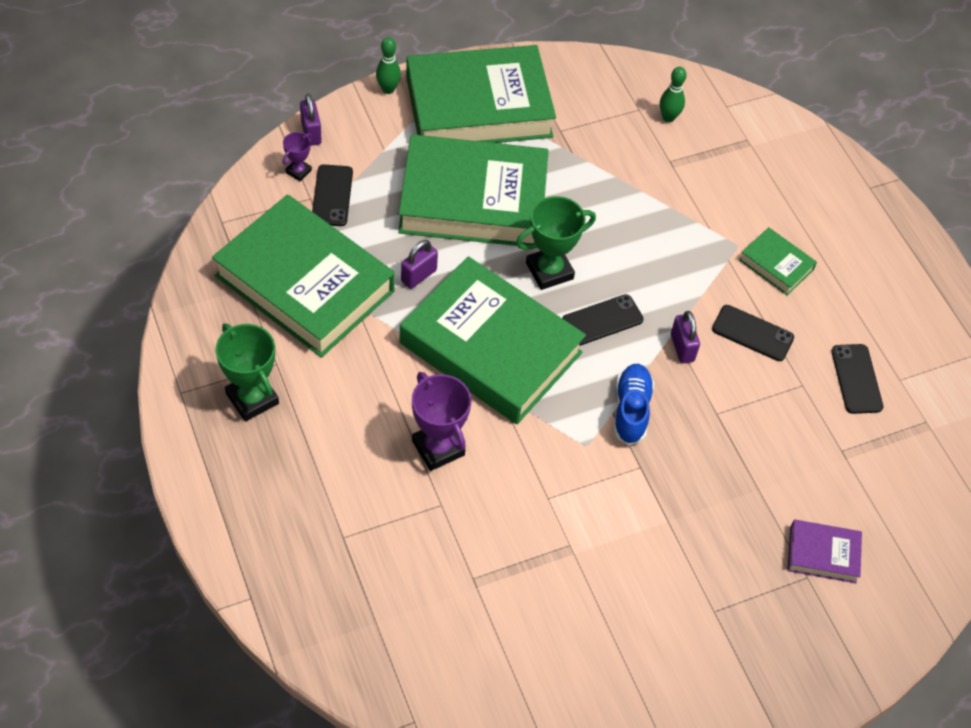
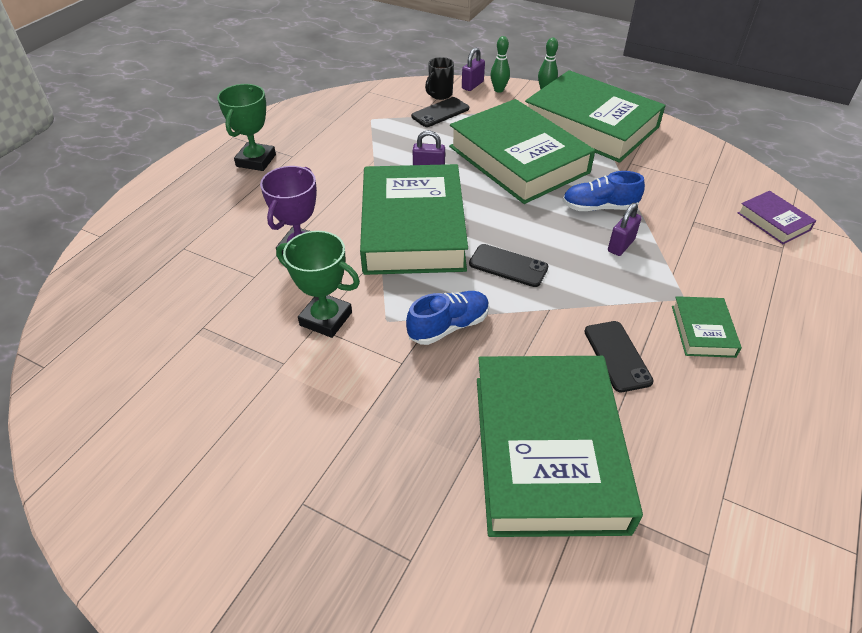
camera: 55 degrees right, 10 degrees down
(298, 171) = (439, 95): purple trophy -> black mug
(305, 283) = (364, 135): green book -> green book (548, 450)
(549, 271) = (513, 219): green trophy -> green trophy (326, 319)
(594, 203) = (599, 207): none -> blue shoe
(668, 117) = (727, 200): green bowling pin -> green bowling pin (498, 90)
(682, 348) = (544, 322): purple padlock -> purple padlock (621, 245)
(822, 554) = (450, 557): purple book -> purple book (773, 221)
(856, 379) = (674, 460): black phone -> none

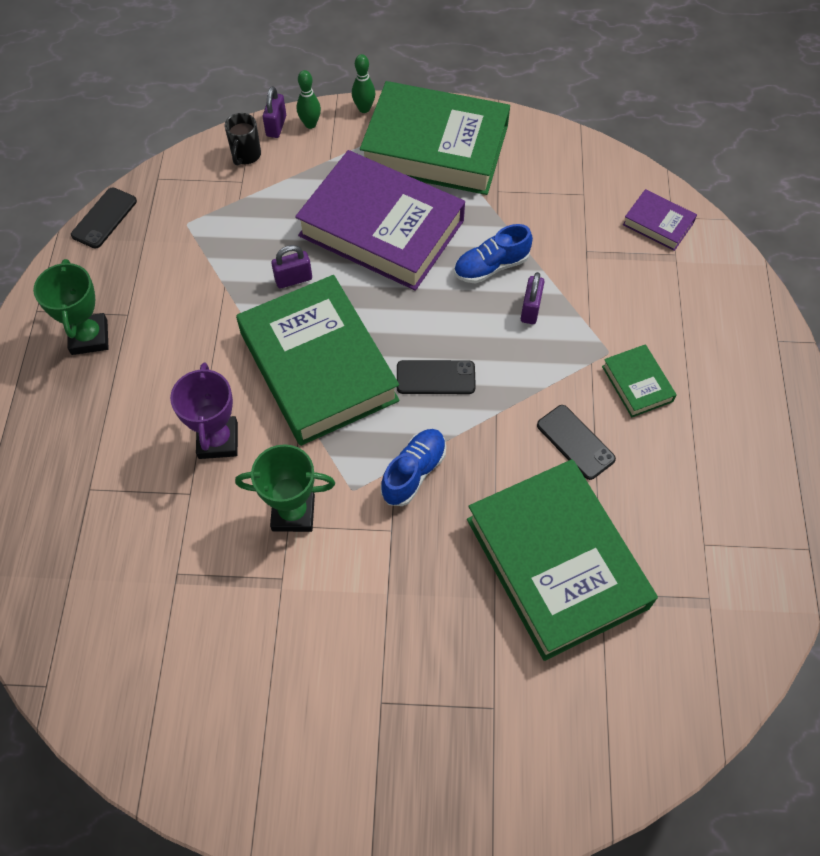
camera: 25 degrees left, 15 degrees up
(440, 112) = (261, 185): black phone -> black phone (104, 218)
(518, 159) = (381, 228): green book -> purple book

